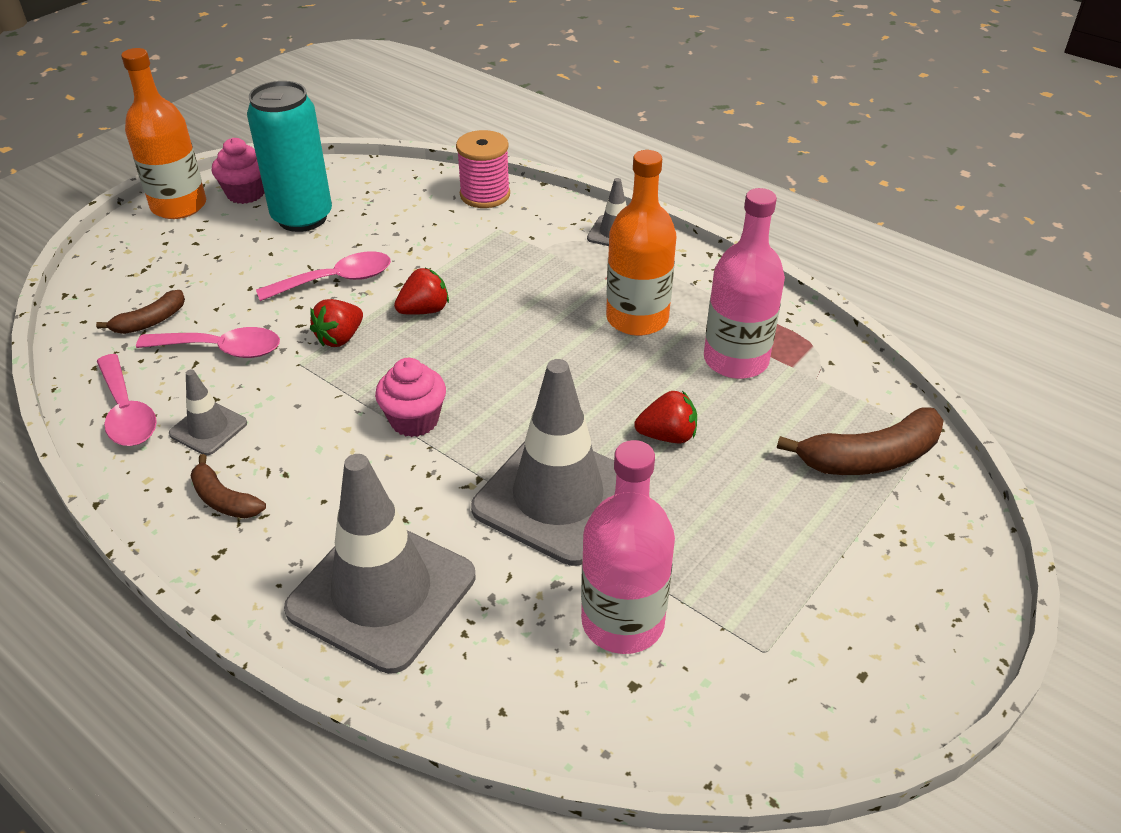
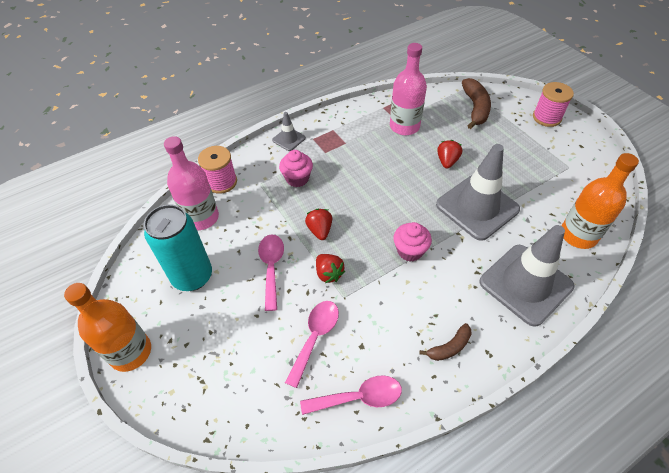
camera: 70 degrees left, 10 degrees up
(150, 321) = (267, 379): brown banana -> none
(208, 428) = (388, 350): grey traffic cone -> none
(246, 193) = (141, 306): pink cupcake -> pink cupcake (297, 179)
(622, 621) = (551, 203): pink bottle -> pink bottle (201, 217)
(637, 318) = (362, 149): orange bottle -> orange bottle (578, 235)
(928, 594) = (546, 117): none -> pink spool

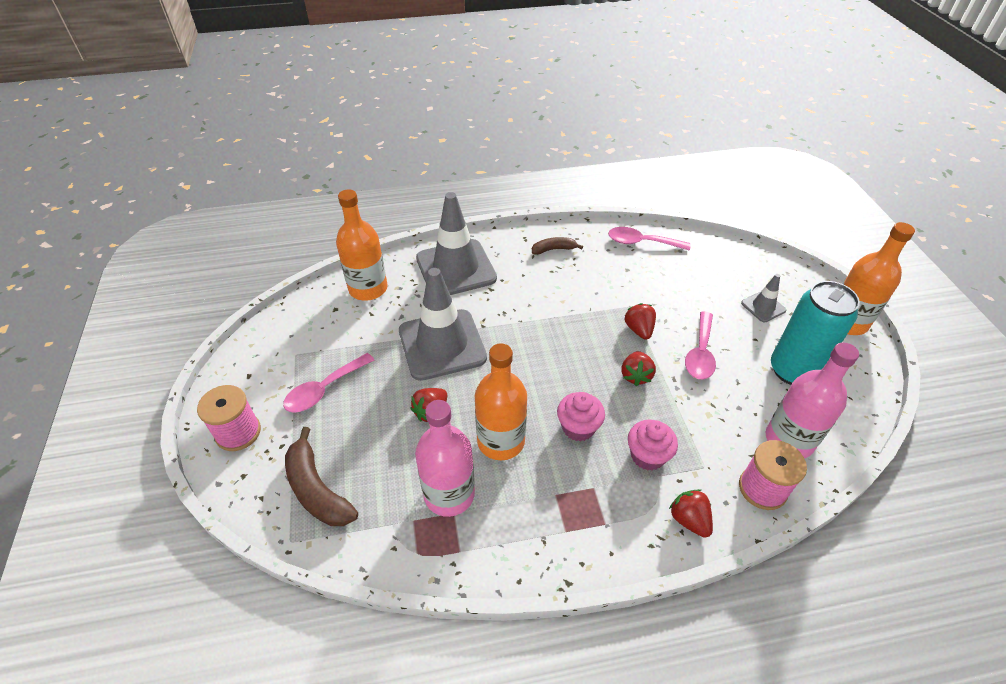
camera: 160 degrees left, 5 degrees down
(265, 154) = (689, 520): none -> red strawberry
(289, 139) = (645, 537): grey traffic cone -> grey traffic cone (763, 307)
(315, 337) = (666, 285): pink spoon -> pink spoon (324, 390)
(392, 159) = (501, 441): none -> orange bottle
(410, 251) = (544, 325): pink cupcake -> pink cupcake (578, 427)
(475, 108) = (317, 489): brown banana -> brown banana turned 60 degrees counterclockwise

